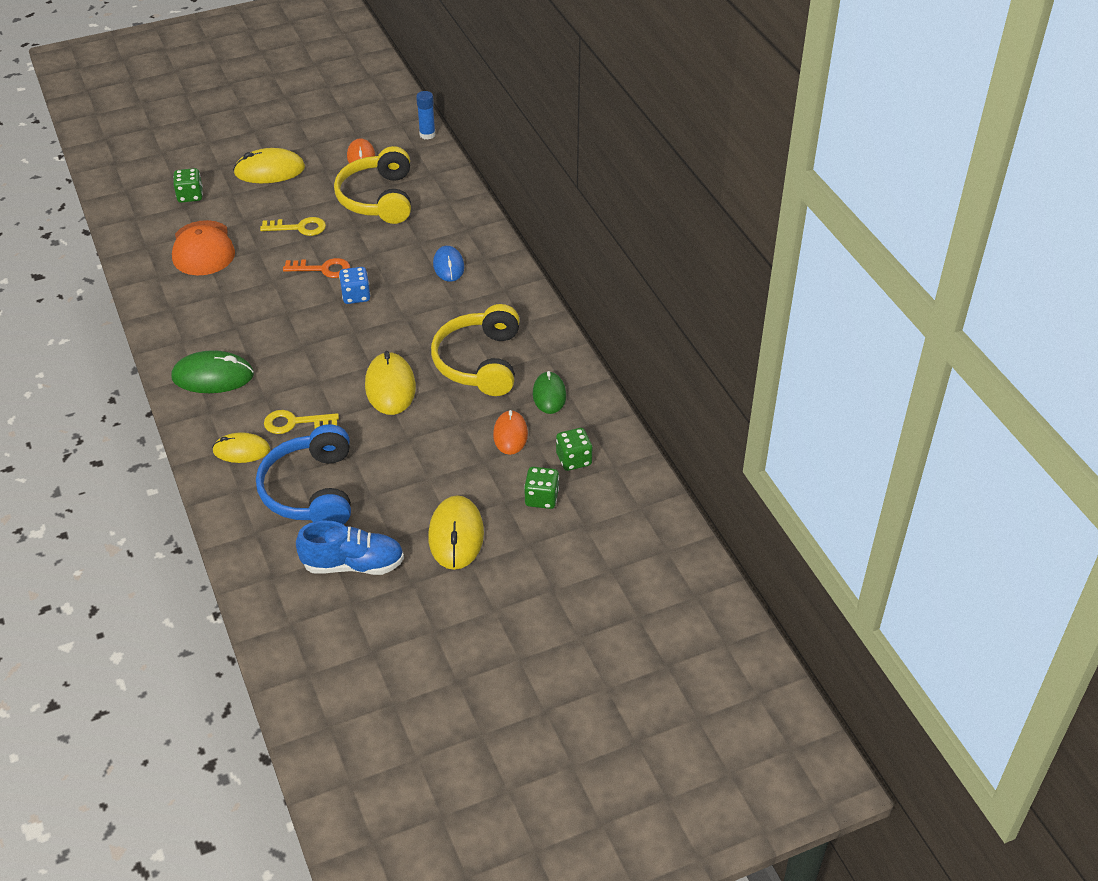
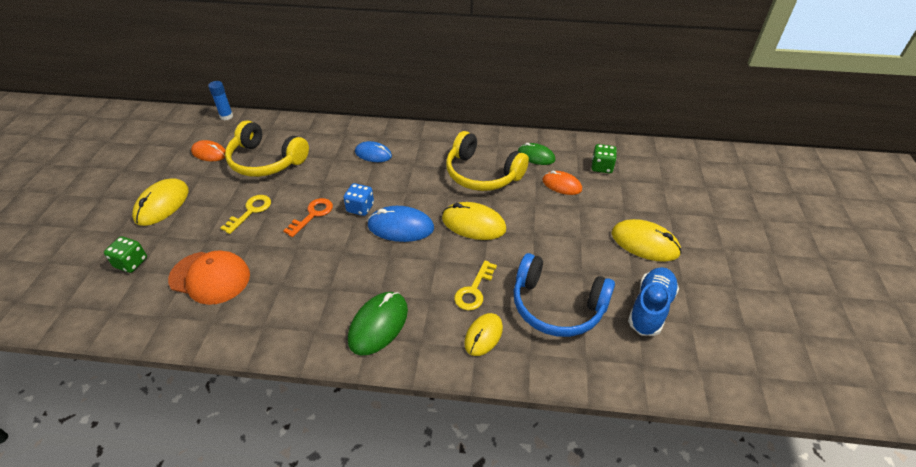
camera: 60 degrees left, 0 degrees up
(348, 336) = (400, 227): none -> blue mouse
(541, 498) = (629, 192): green dice -> none

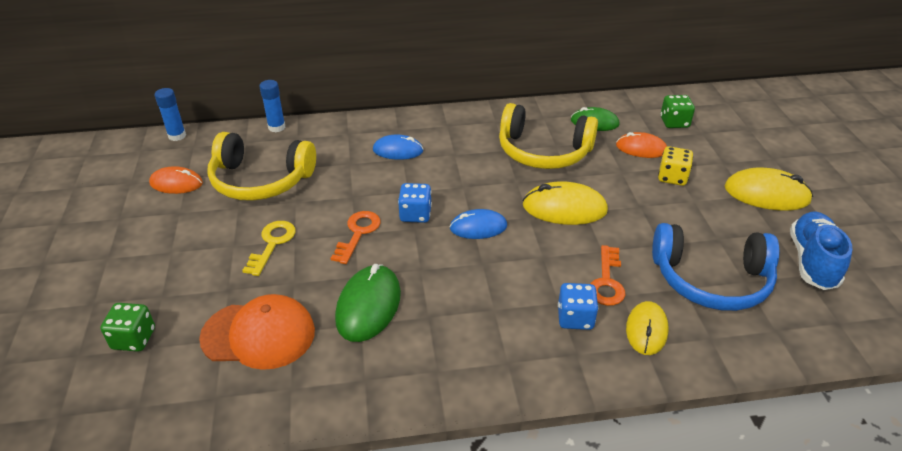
camera: 15 degrees left, 5 degrees down
(162, 204) = (141, 257): yellow mouse -> none
(296, 121) = (276, 127): none -> blue glue stick
(378, 325) = (513, 345): green mouse -> green mouse (368, 306)
(400, 227) = (478, 227): blue mouse -> blue mouse, size x0.67
(434, 314) = (575, 318): none -> blue dice
(474, 290) = (607, 281): yellow key -> orange key
(573, 214) = (672, 177): none -> yellow dice

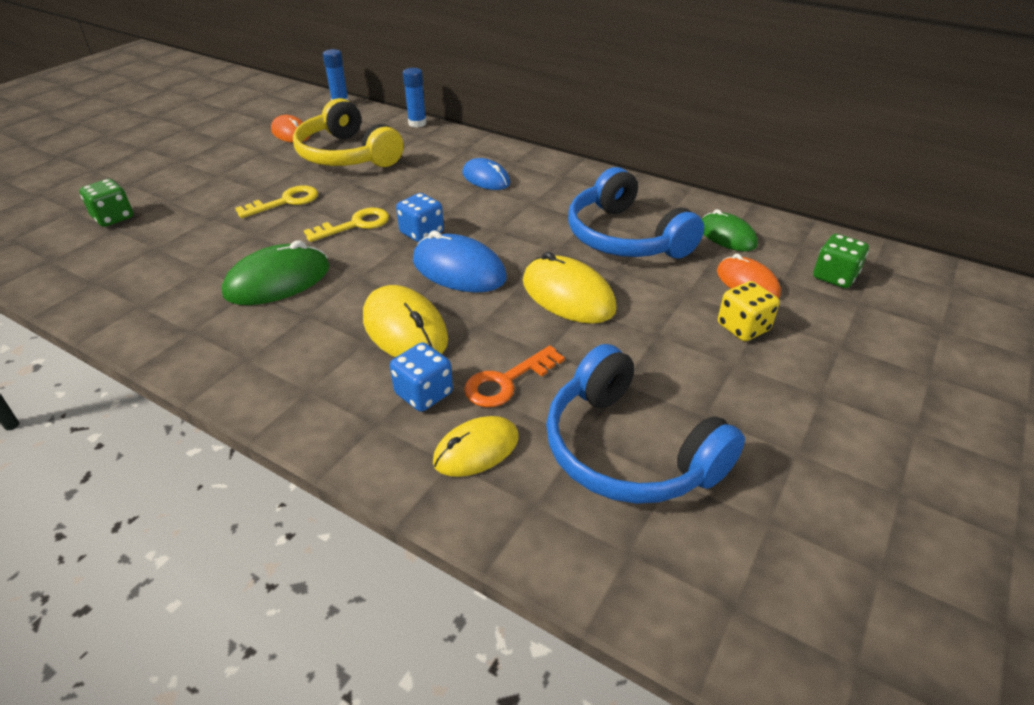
camera: 40 degrees right, 0 degrees up
(258, 334) = (180, 257): orange cap -> none
(358, 233) = (355, 225): orange key -> yellow key
(478, 227) = (459, 269): blue mouse -> blue mouse, size x1.50
(543, 151) = (625, 237): yellow headphones -> blue headphones
(766, 194) = (854, 407): yellow mouse -> yellow mouse (404, 329)
(812, 261) = (806, 515): blue shoe -> none

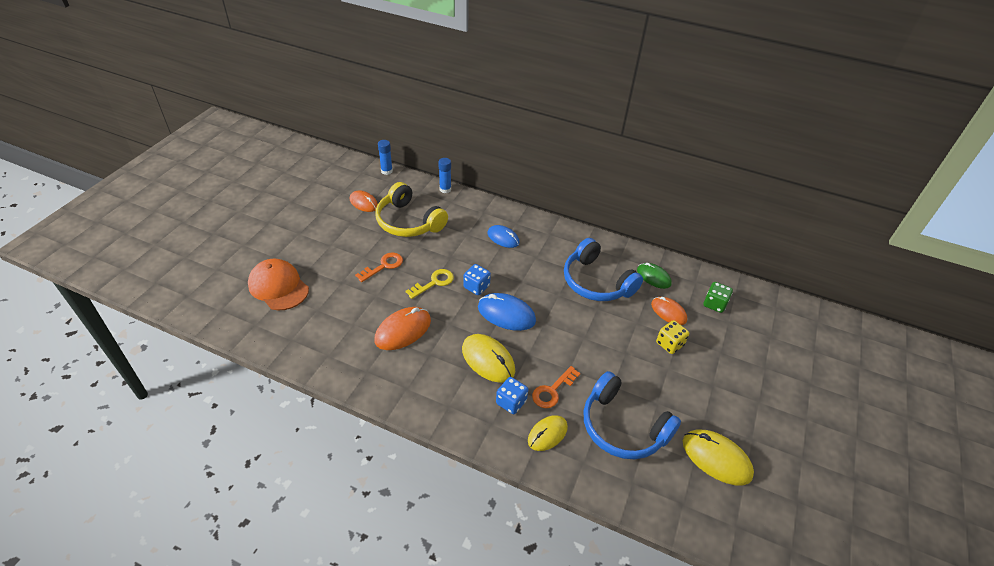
camera: 10 degrees left, 5 degrees up
(113, 218) = (278, 287): green dice -> orange cap
(278, 281) = (403, 330): green mouse -> orange mouse
(285, 202) = (383, 266): yellow key -> orange key
(568, 295) = (572, 328): yellow mouse -> yellow mouse (716, 458)

